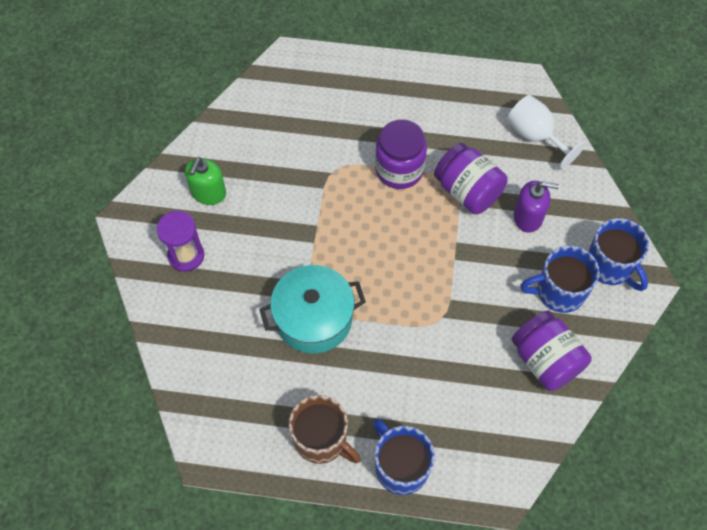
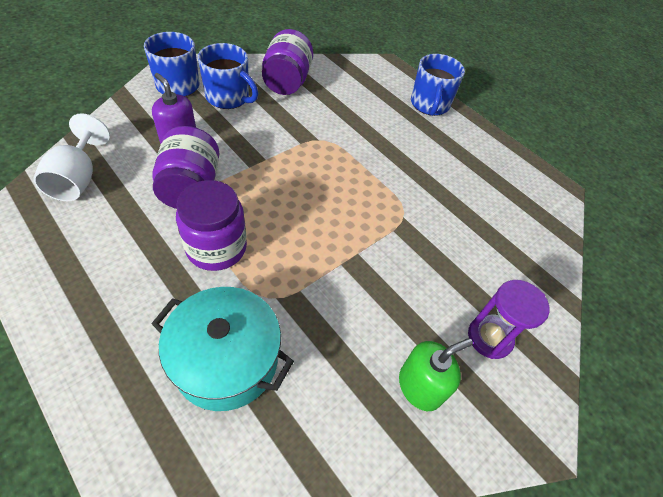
camera: 145 degrees left, 10 degrees down
(314, 319) = (412, 204): turquoise pot -> turquoise pot (226, 360)
(322, 439) = (468, 145): brown mug -> none

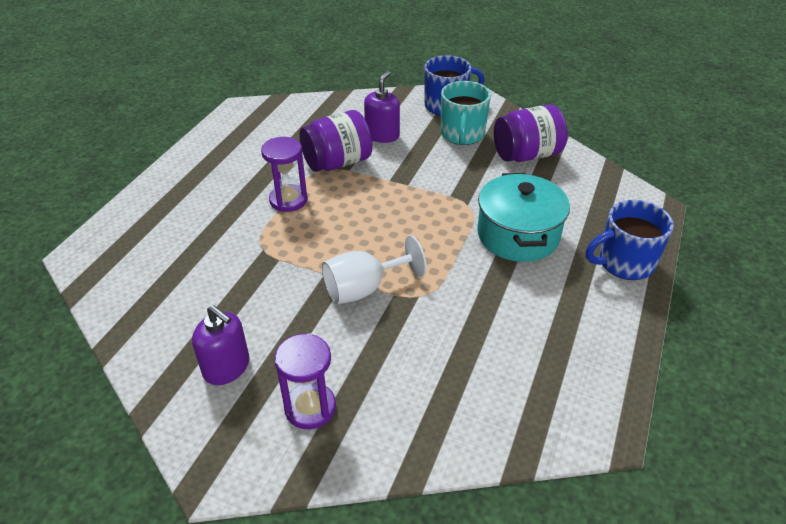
camera: 70 degrees right, 10 degrees down
(78, 179) = (301, 115): white goblet -> white goblet (363, 289)
(216, 248) = (288, 200): purple jar -> purple hourglass
(226, 360) = (193, 247): turquoise pot -> turquoise pot (518, 235)
(228, 98) = (462, 135): blue mug -> turquoise mug
(420, 386) = (226, 367): green soap dispenser -> purple soap dispenser

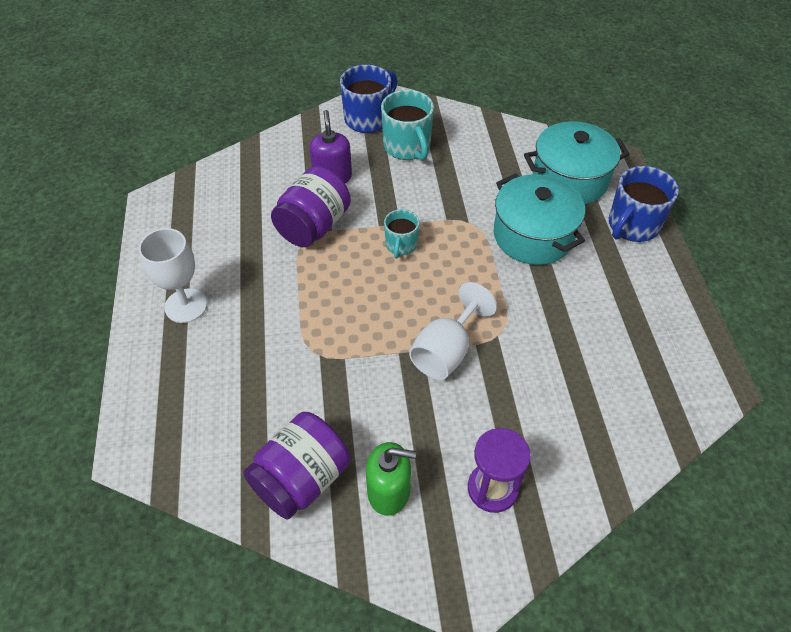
camera: 30 degrees left, 10 degrees up
(199, 179) = (186, 306): none -> white goblet
(226, 367) = (389, 491): purple soap dispenser -> green soap dispenser
(288, 200) = (299, 289): purple hourglass -> none
(395, 200) = (401, 245): none -> turquoise mug
(526, 155) = (480, 147): purple jar -> purple jar (301, 479)
(591, 206) = (569, 179): none -> turquoise pot

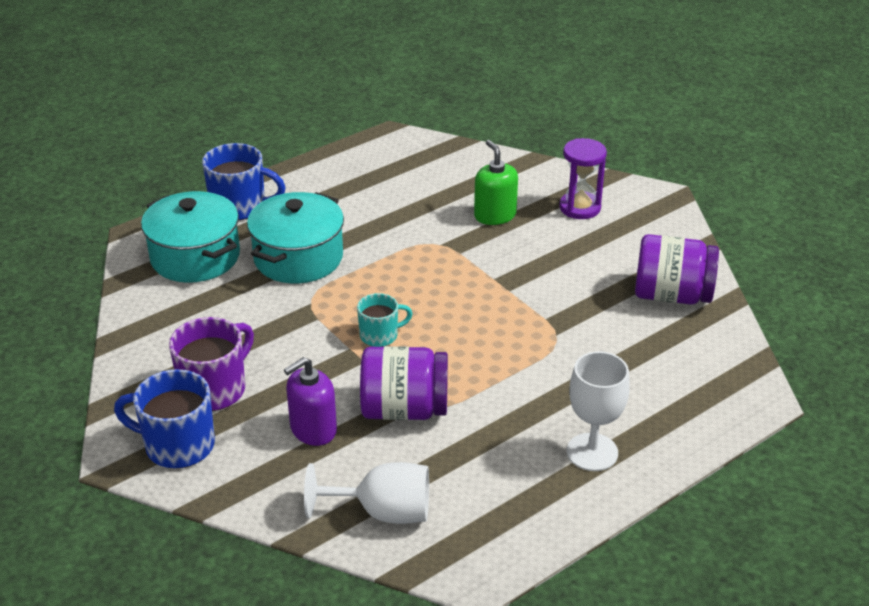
camera: 120 degrees left, 15 degrees down
(389, 491) = (633, 251): green soap dispenser -> green soap dispenser (495, 215)
(407, 147) = (215, 389): turquoise mug -> purple mug
(446, 351) = (482, 265): white goblet -> white goblet (383, 512)

